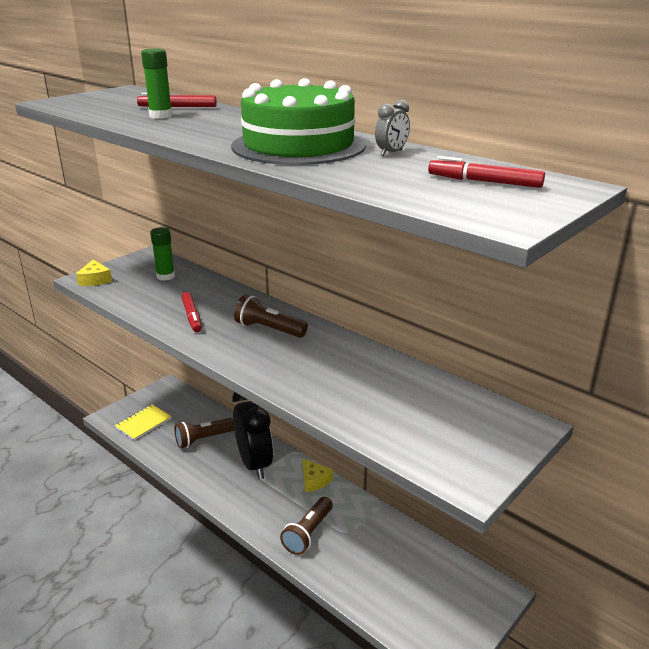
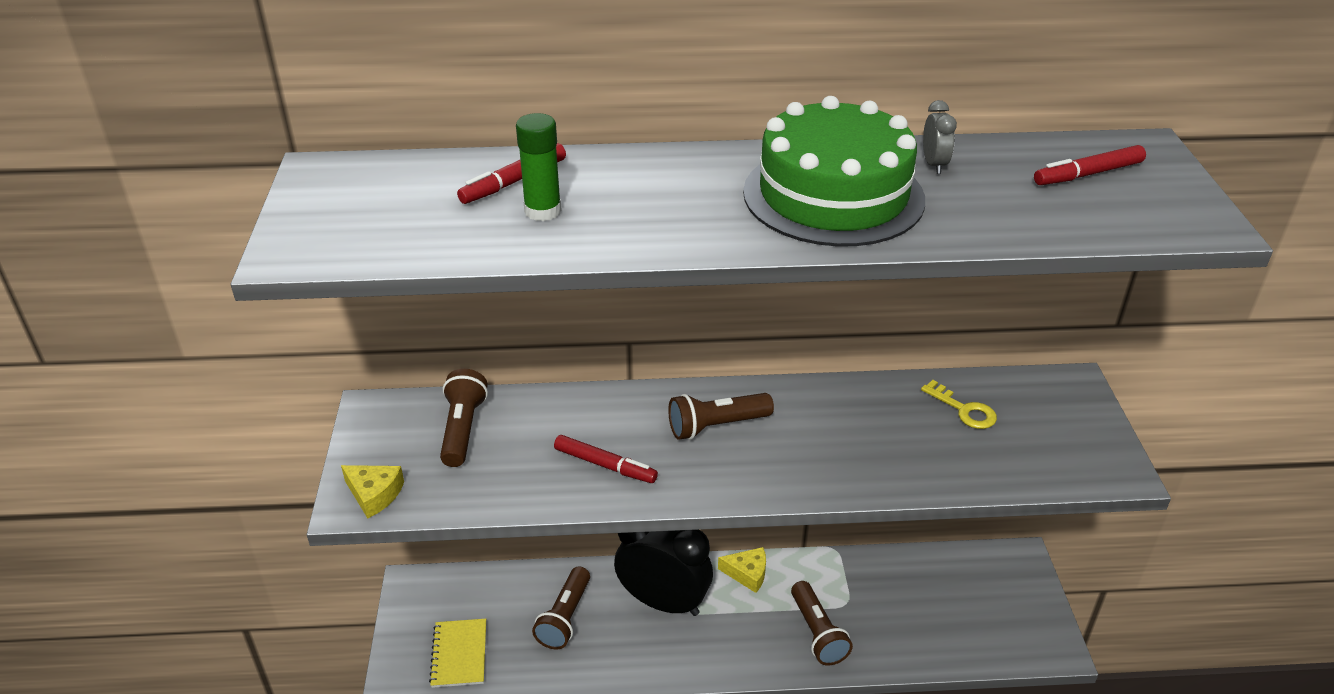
camera: 45 degrees left, 10 degrees up
(165, 276) = (462, 429): green glue stick -> brown flashlight
(421, 395) = (964, 410): none -> yellow key

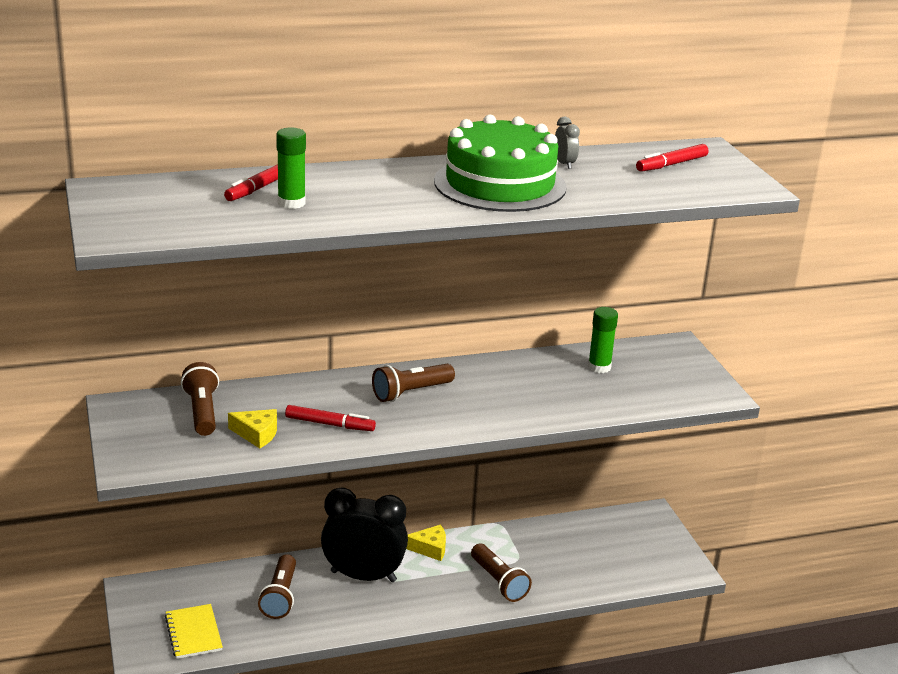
camera: 15 degrees left, 10 degrees down
(374, 494) = (144, 459): yellow cheese -> yellow cheese (257, 434)
(964, 410) = (599, 367): yellow key -> green glue stick

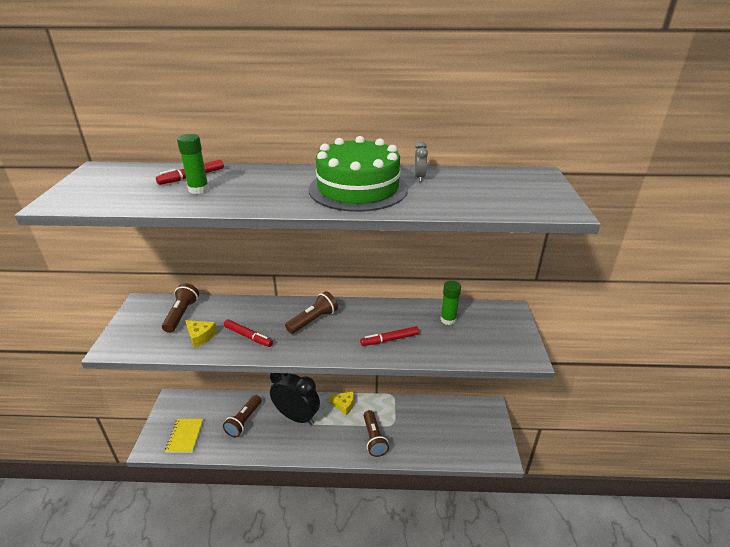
camera: 20 degrees right, 5 degrees up
(411, 393) = (313, 320): brown flashlight -> brown flashlight turned 150 degrees clockwise
(671, 164) = (503, 185): red marker -> red marker (390, 340)

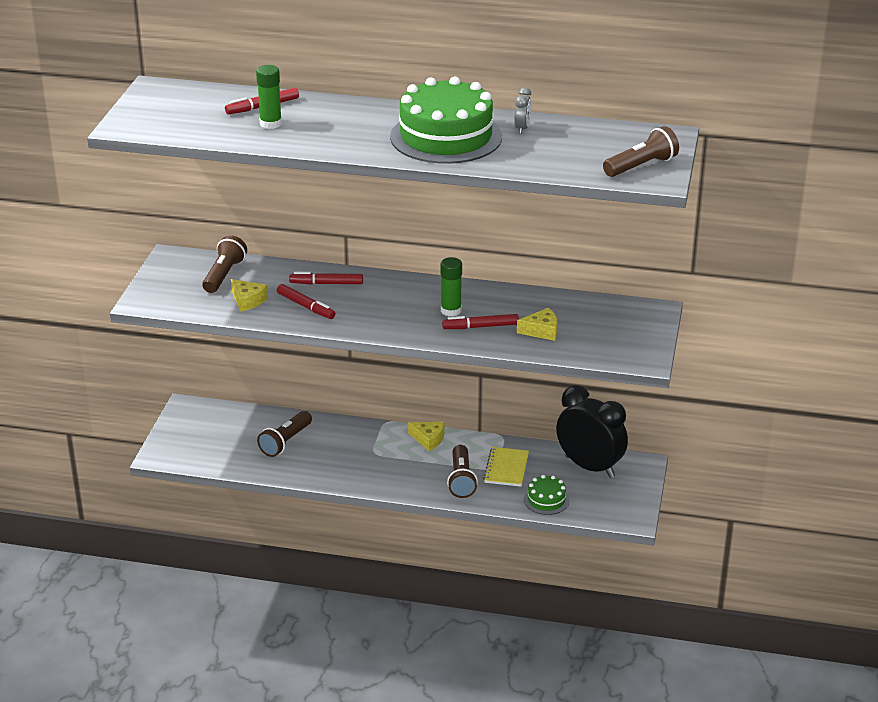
camera: 10 degrees right, 0 degrees up
(185, 436) = (205, 449): yellow notebook -> yellow notebook (506, 468)
(263, 313) = (326, 283): none -> red marker
(297, 417) = (359, 445): black clock -> black clock (589, 467)
(313, 320) = (389, 297): brown flashlight -> brown flashlight (641, 166)
(437, 338) = (541, 331): none -> yellow cheese
(437, 449) = (546, 500): none -> green cake
(448, 319) = (564, 313): green glue stick -> green glue stick (451, 310)

